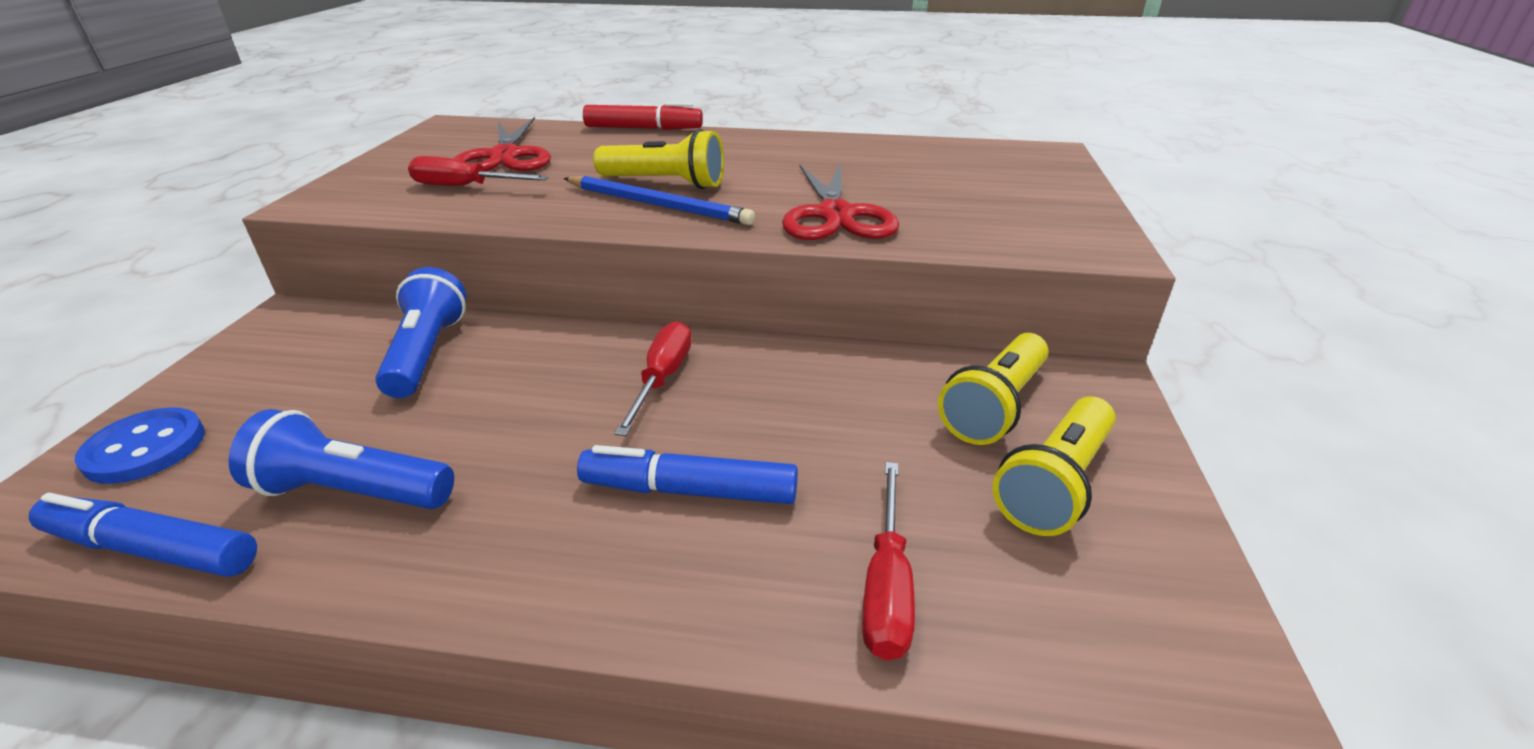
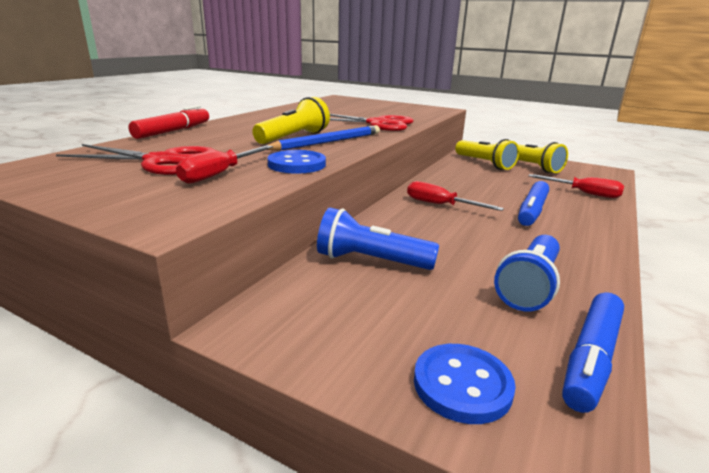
camera: 70 degrees left, 10 degrees down
(522, 210) = (297, 164): none -> blue button

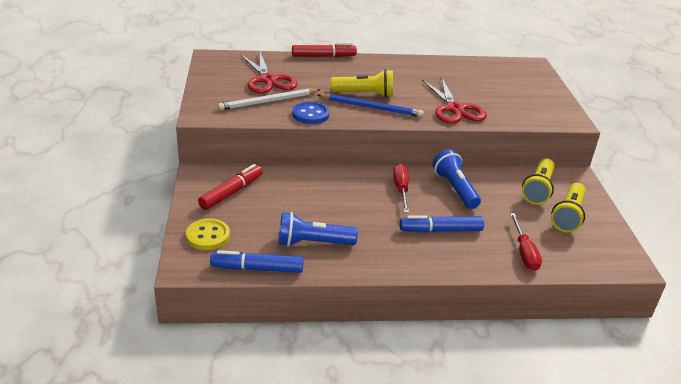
camera: 55 degrees right, 10 degrees up
(219, 174) = (268, 101): red screwdriver -> white pencil
(340, 312) = (231, 192): none -> red marker
(371, 261) = (288, 186): blue flashlight -> blue flashlight (455, 189)
(462, 385) = (208, 236): blue button -> yellow button

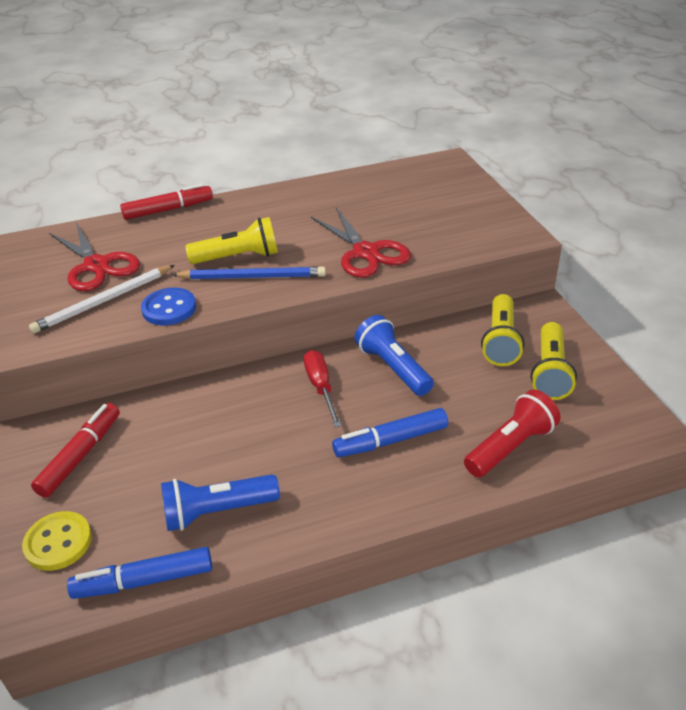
camera: 10 degrees left, 5 degrees up
(524, 252) = (510, 447): red screwdriver -> red flashlight

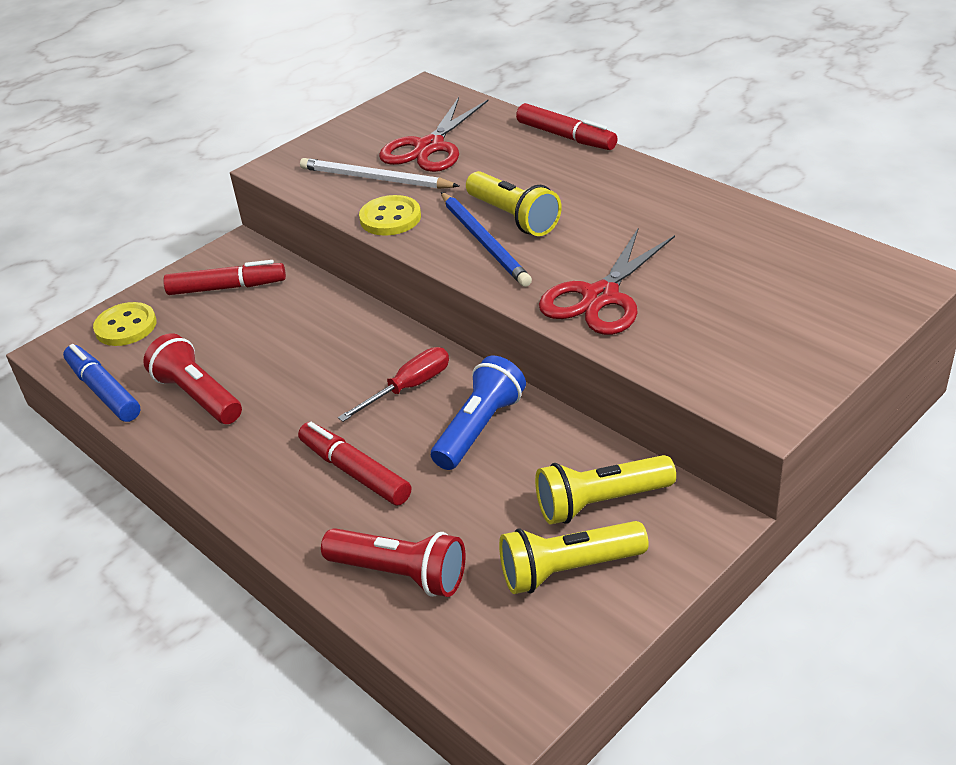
camera: 65 degrees right, 0 degrees up
(169, 308) = (390, 218): blue button -> yellow button
(217, 511) = (198, 396): blue flashlight -> red flashlight
(390, 441) = (354, 472): blue marker -> red marker

